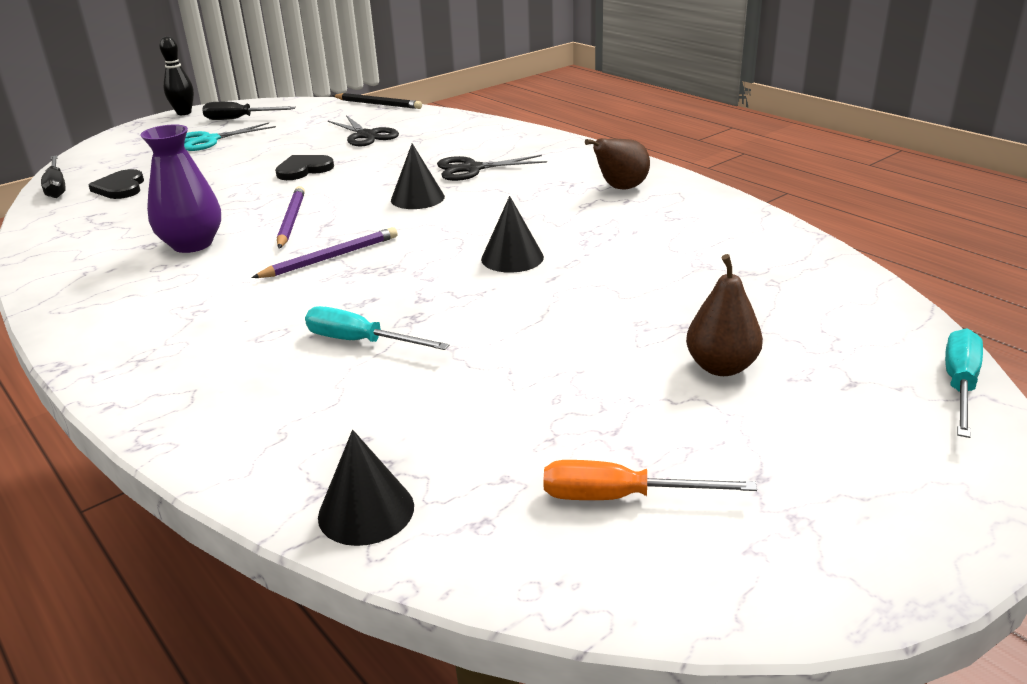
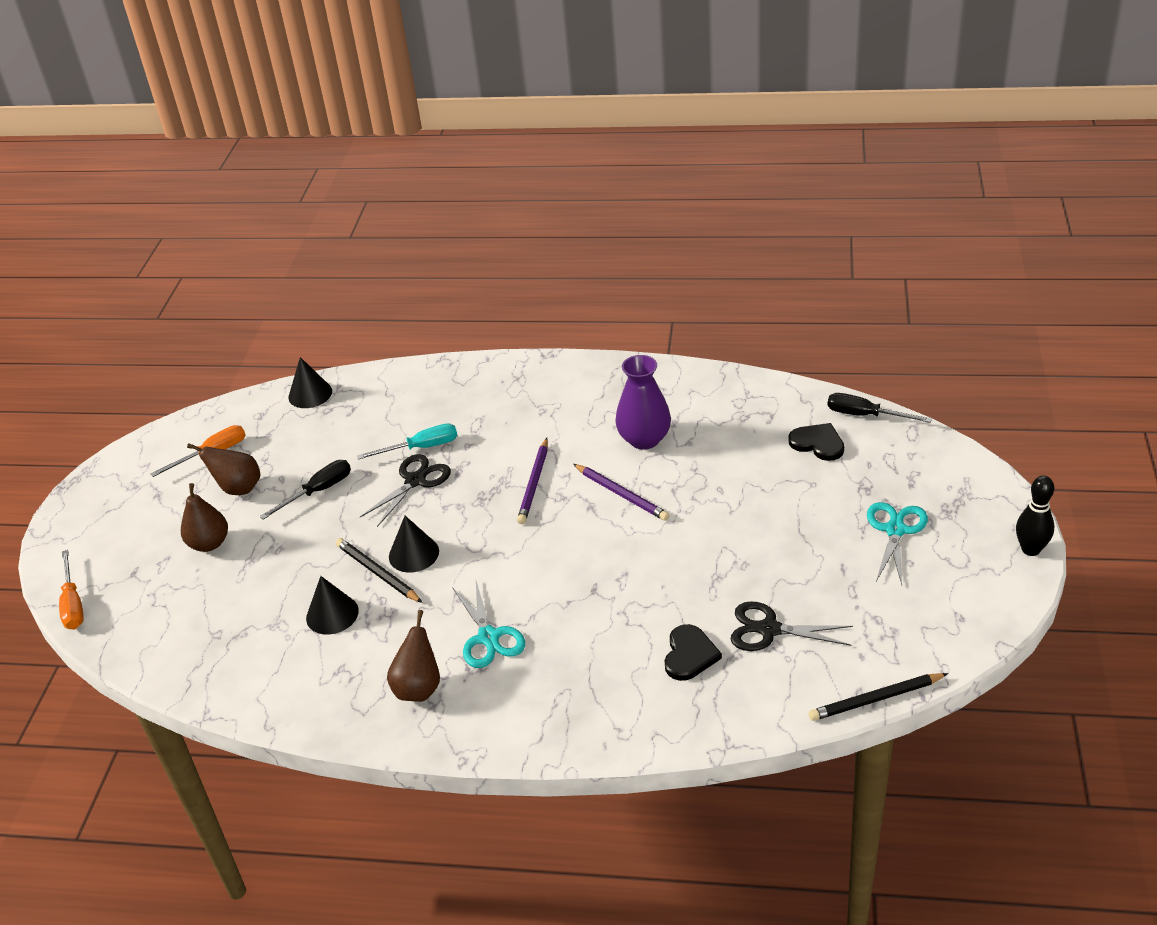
camera: 140 degrees right, 10 degrees up
(239, 119) = (952, 576): black screwdriver -> black screwdriver (318, 491)
(303, 170) = (724, 547): black heart -> black heart (689, 655)
(417, 198) = (569, 572): black cone -> black cone (332, 614)
(472, 169) = (583, 638): black scissors -> black scissors (415, 480)
(533, 191) = (489, 637): none -> turquoise scissors
(562, 259) = (378, 573): none -> black pencil
(626, 416) = (238, 488): none -> brown pear
(960, 385) = (73, 604): turquoise screwdriver -> orange screwdriver

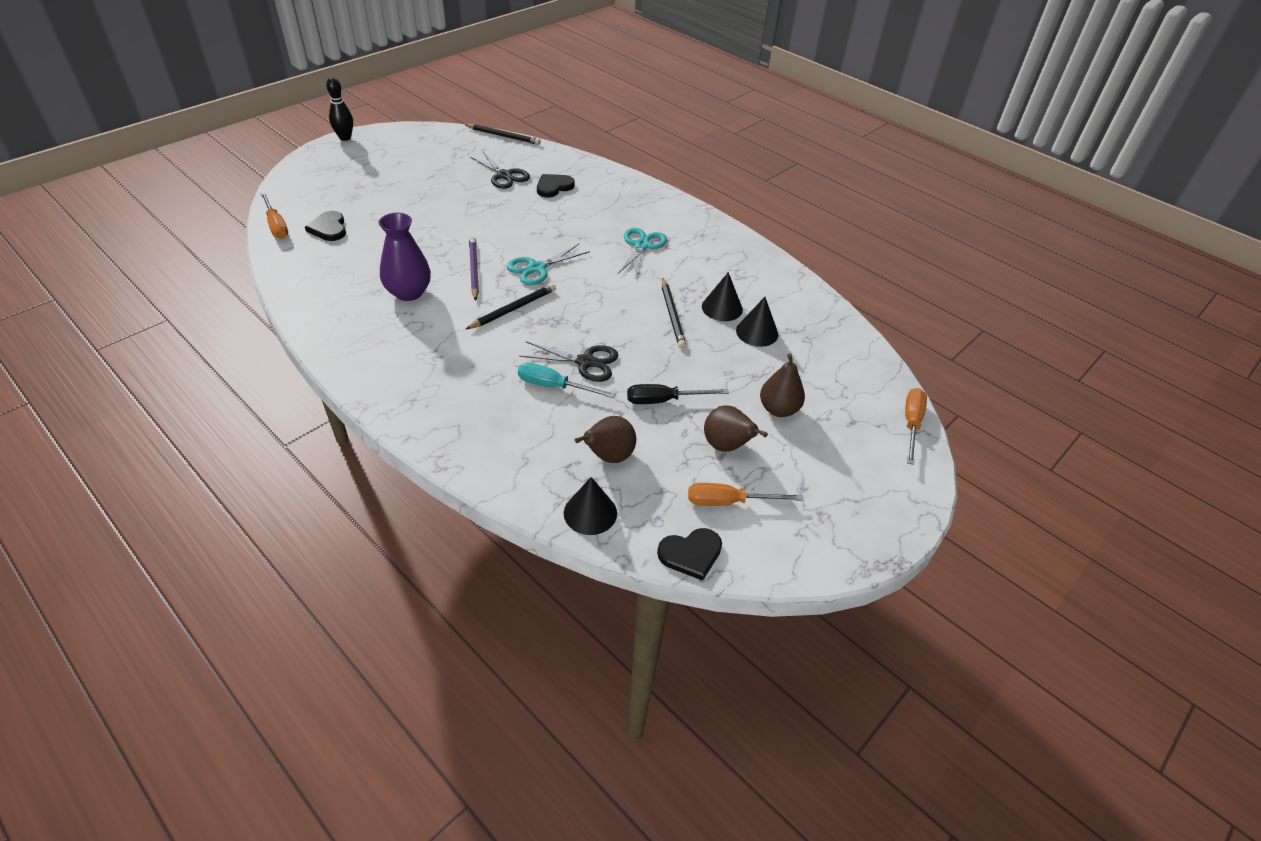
camera: 150 degrees left, 5 degrees up
(220, 412) = (691, 554): none -> black heart
(413, 554) = (638, 313): black cone -> black cone (757, 332)
(415, 480) = (586, 362): black scissors -> black scissors turned 150 degrees counterclockwise
(419, 688) = (702, 245): brown pear -> brown pear (608, 456)
(534, 483) = (513, 309): purple pencil -> black pencil
(865, 415) = (276, 225): black screwdriver -> orange screwdriver
(895, 530) = (379, 174): turquoise scissors -> turquoise scissors (536, 268)

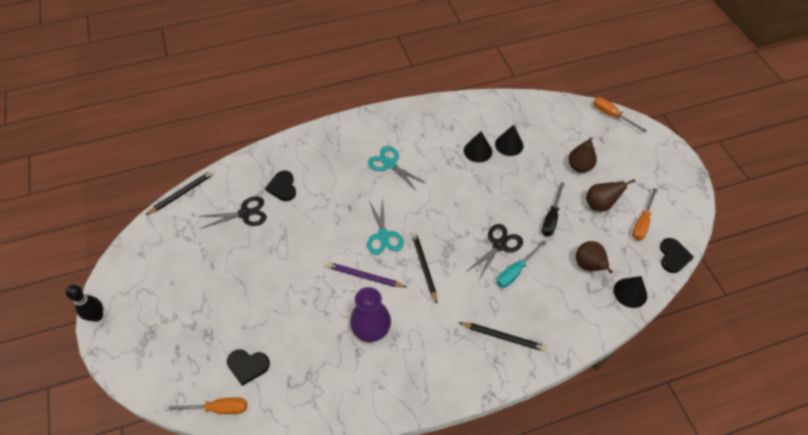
camera: 60 degrees left, 10 degrees up
(672, 315) = (473, 179): black pencil -> black pencil (503, 337)

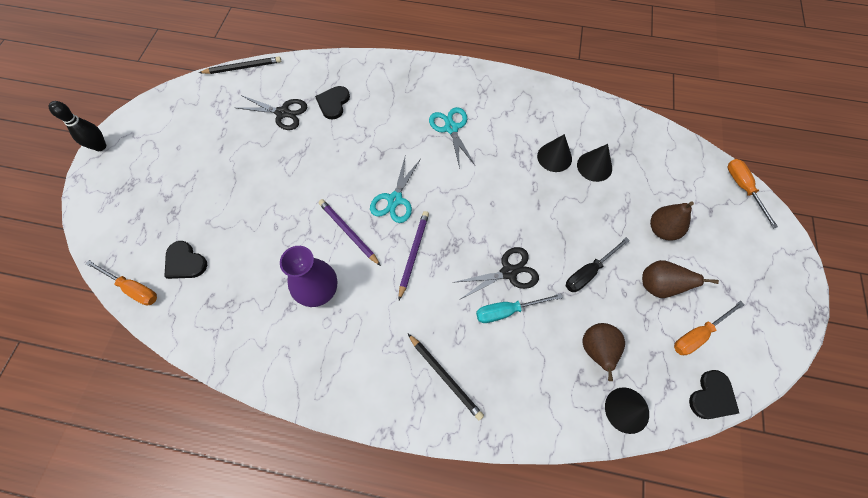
camera: 30 degrees right, 10 degrees up
(424, 267) = (413, 254): black pencil -> purple pencil

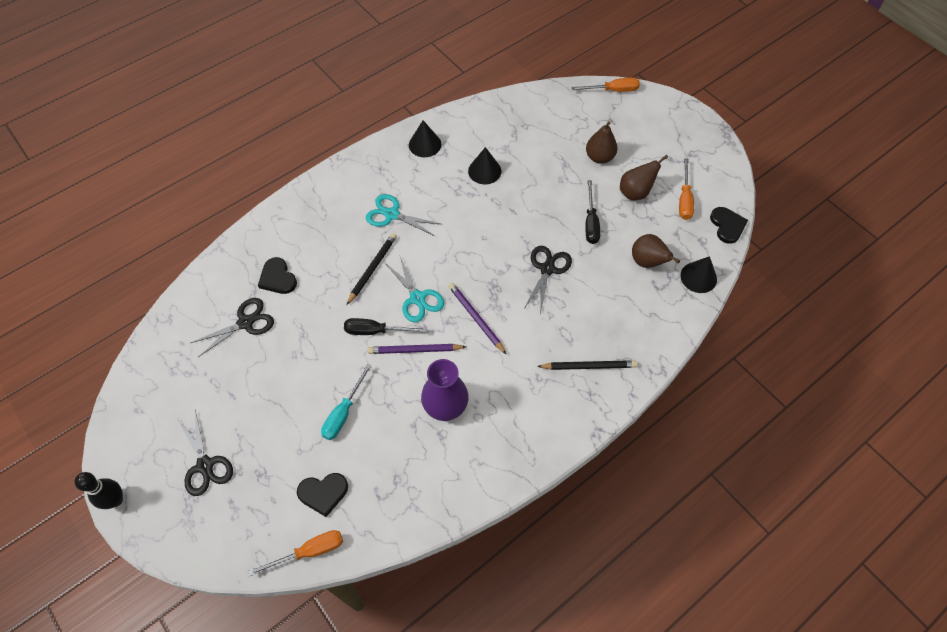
camera: 50 degrees left, 5 degrees down
(157, 175) = (205, 465): none -> black scissors
(243, 67) = (157, 322): black pencil -> black pencil (372, 269)
(342, 194) = (375, 331): none -> black screwdriver
(507, 311) = (575, 292): turquoise screwdriver -> turquoise screwdriver (343, 413)
(594, 166) = (516, 154): black cone -> black cone (425, 144)
(743, 189) = (612, 90): orange screwdriver -> orange screwdriver turned 150 degrees clockwise

